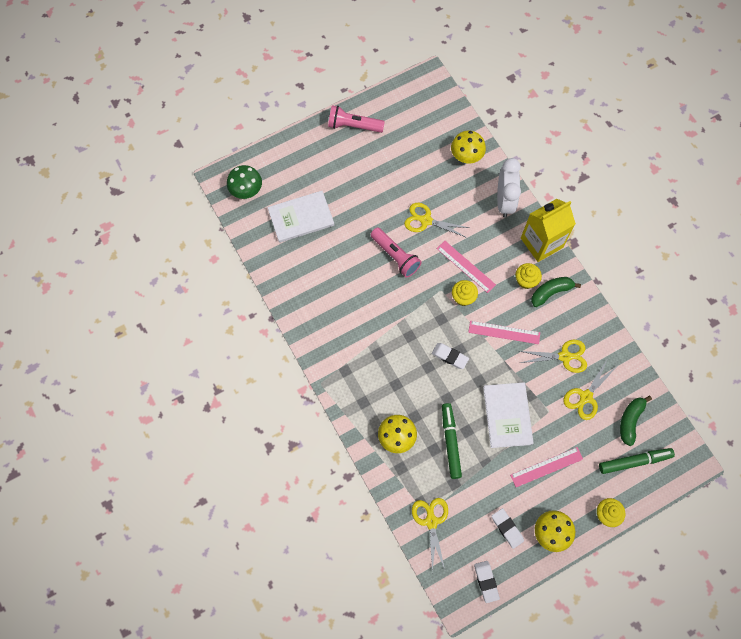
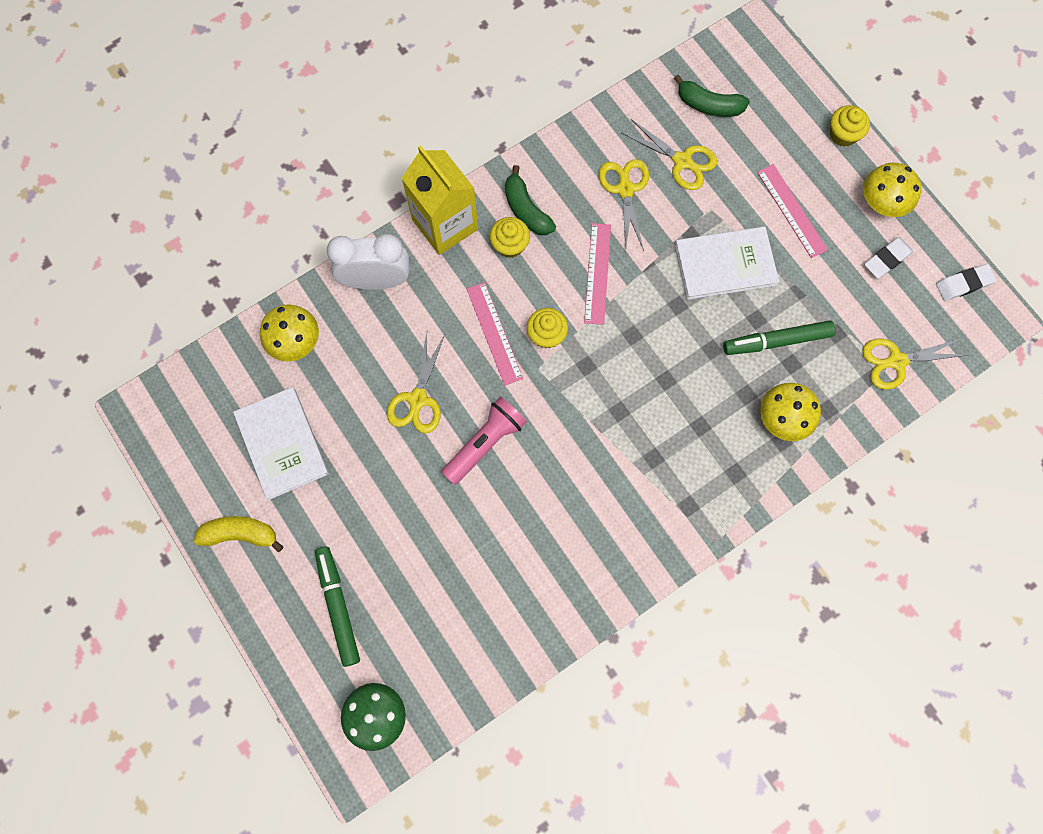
camera: 95 degrees left, 5 degrees up
(301, 217) = (425, 608): white book -> white book (282, 444)
(353, 126) = (240, 534): pink flashlight -> yellow banana
(450, 356) = (645, 349): white eraser -> none
(466, 266) = (494, 333): pink ruler -> pink ruler turned 60 degrees counterclockwise
(634, 461) = (765, 100): green marker -> green marker (338, 606)

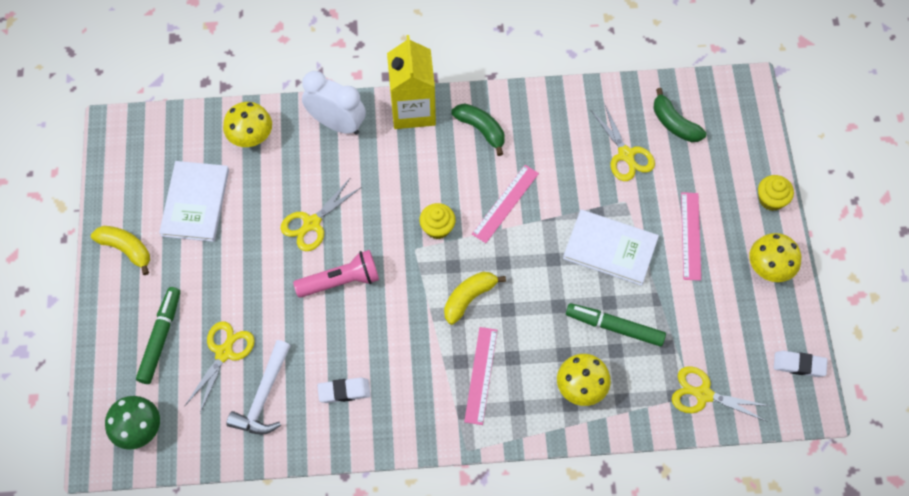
camera: 30 degrees right, 10 degrees down
(483, 606) = (263, 397): none -> white hammer
(494, 333) = (398, 206): pink ruler -> pink ruler (480, 375)
(510, 245) = (452, 149): yellow cupcake -> none
(526, 210) = (481, 129): green banana -> green banana turned 135 degrees clockwise
(622, 390) = (469, 298): none -> yellow banana
(625, 189) = (567, 153): yellow scissors -> yellow scissors (224, 353)
(886, 259) = (746, 313): white eraser -> white eraser (344, 391)

